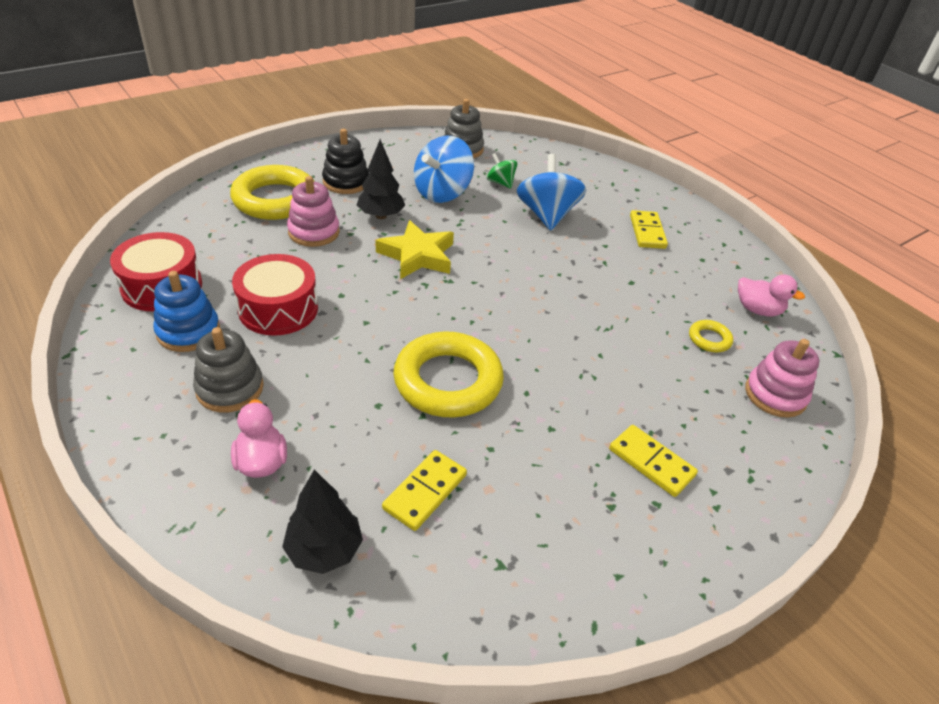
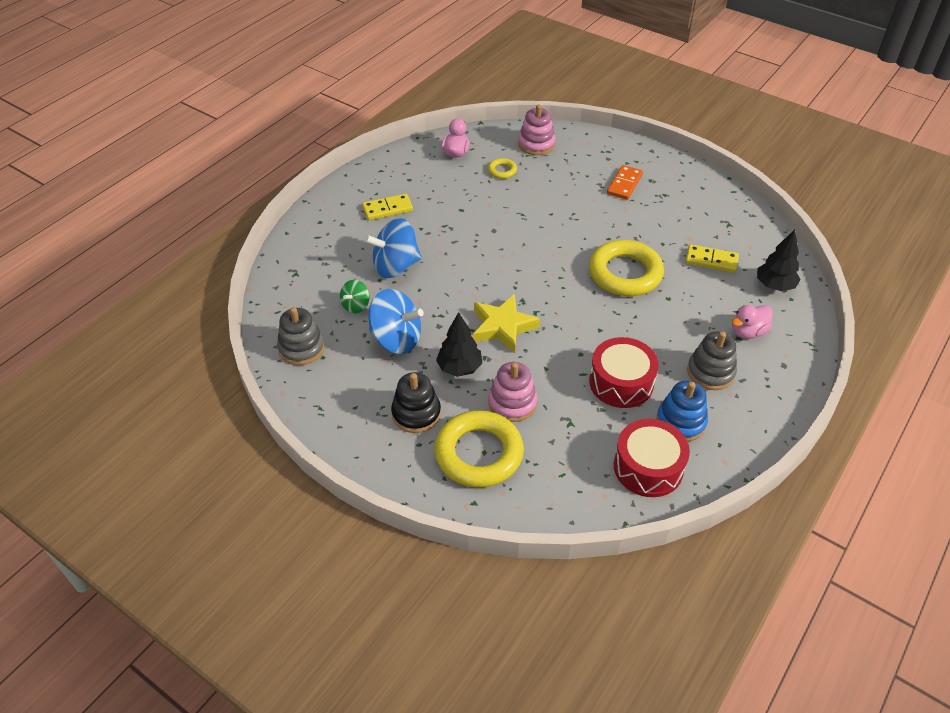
camera: 105 degrees left, 5 degrees up
(651, 462) = (624, 184): yellow domino -> orange domino

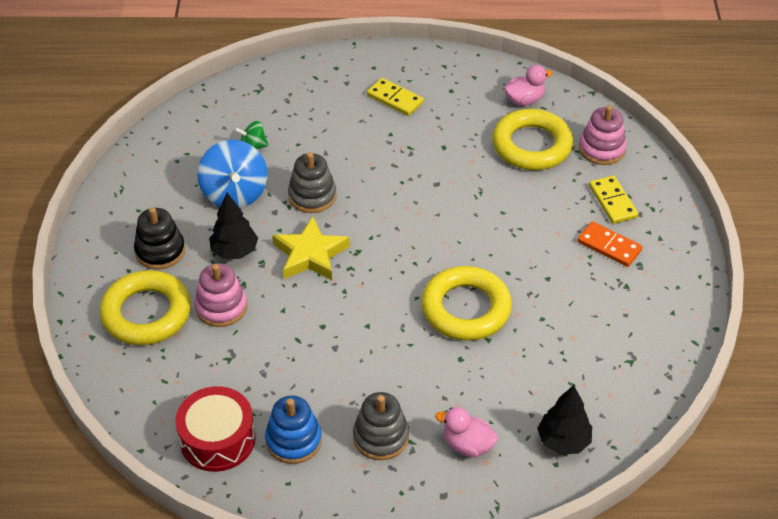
camera: 55 degrees right, 0 degrees up
(301, 348) = (176, 143): grey stacking toy -> grey stacking toy (312, 196)
(395, 266) = (324, 145): blue spinning top -> none
(502, 171) = (532, 145): yellow ring -> yellow ring, size x2.26
(621, 382) = (309, 373): red drum -> none
(624, 184) = (609, 246): orange domino -> orange domino turned 45 degrees clockwise
(711, 260) = (553, 370): yellow domino -> yellow domino (613, 201)

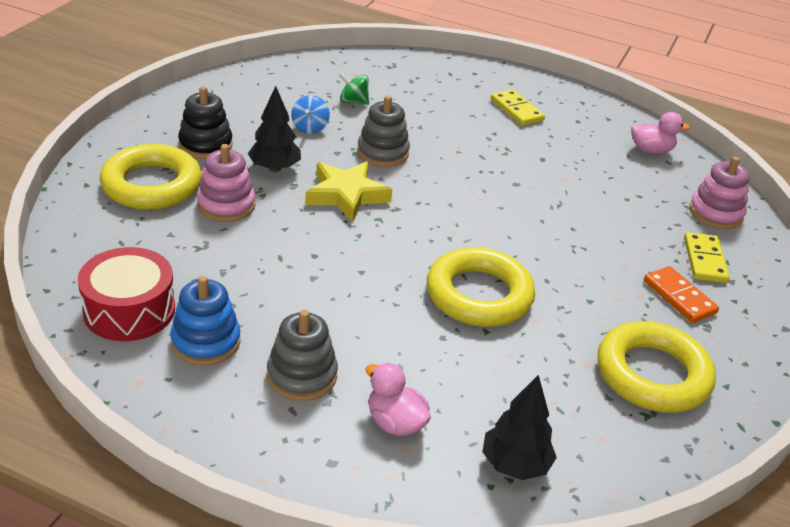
camera: 20 degrees right, 10 degrees down
(235, 193) = (310, 127): blue spinning top -> blue spinning top, size x0.53
(532, 145) = (638, 186): yellow ring -> yellow ring (652, 374)

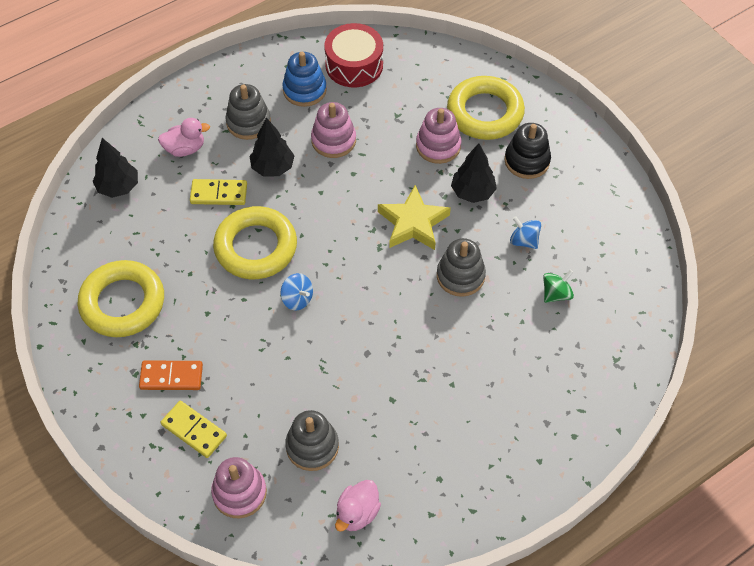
camera: 125 degrees right, 20 degrees up
(276, 286) = (333, 140): none -> pink stacking toy
(358, 323) = (273, 167): none -> black tree
(508, 243) = (297, 299): none -> blue spinning top
(516, 110) = (483, 431): yellow domino -> yellow domino (219, 194)
(631, 187) = (312, 446): none -> grey stacking toy

